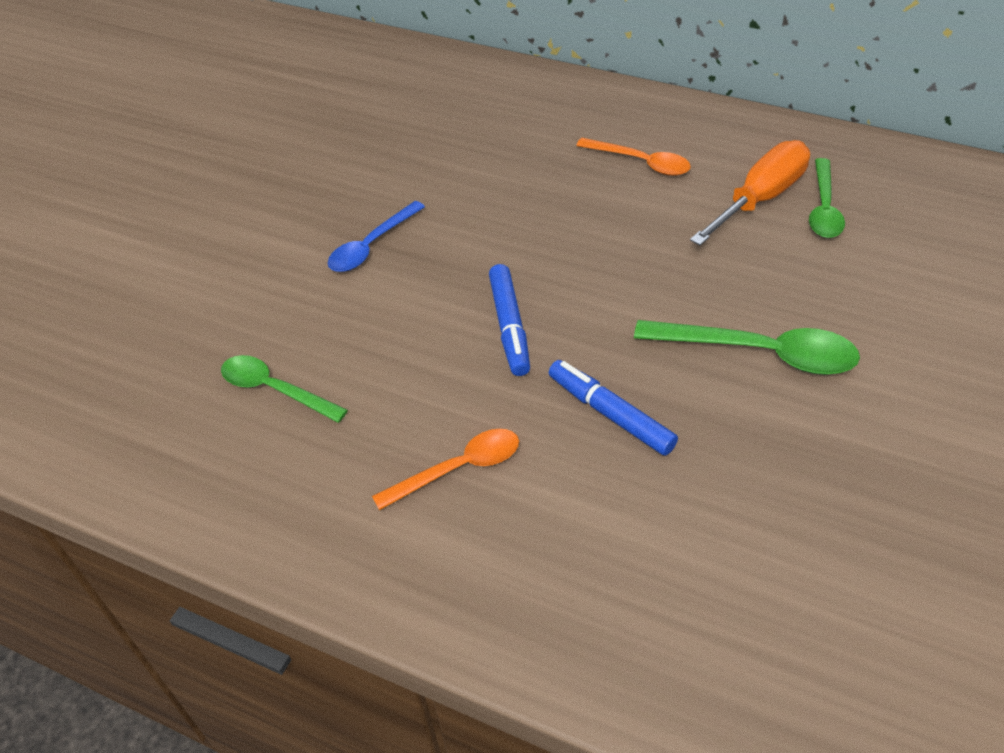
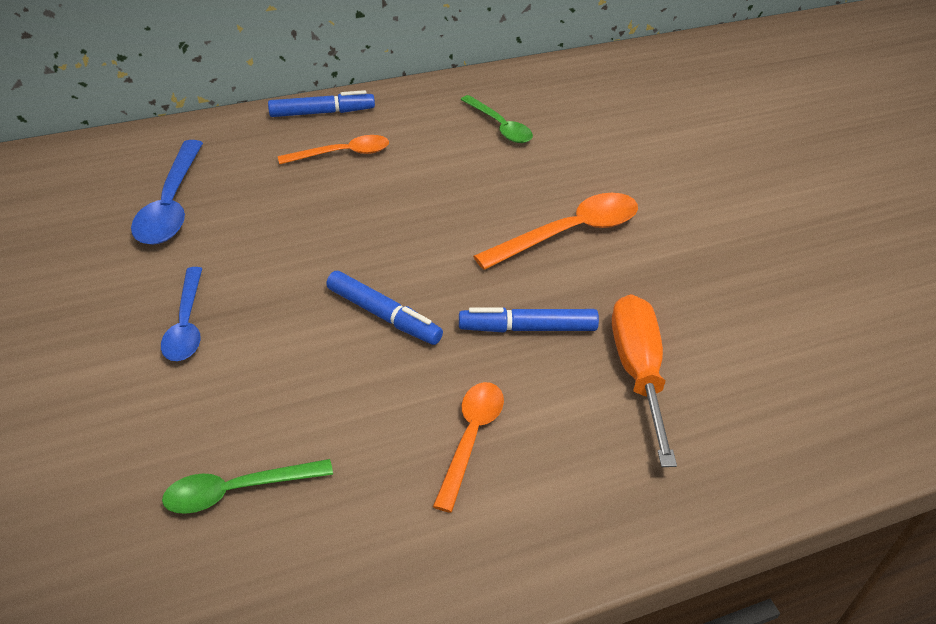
camera: 50 degrees left, 5 degrees down
(461, 141) = (171, 204): none -> blue spoon
(668, 113) = (322, 113): none -> blue marker
(759, 353) = (569, 233): green spoon -> orange spoon
(760, 198) = (454, 139): orange screwdriver -> orange screwdriver (638, 372)

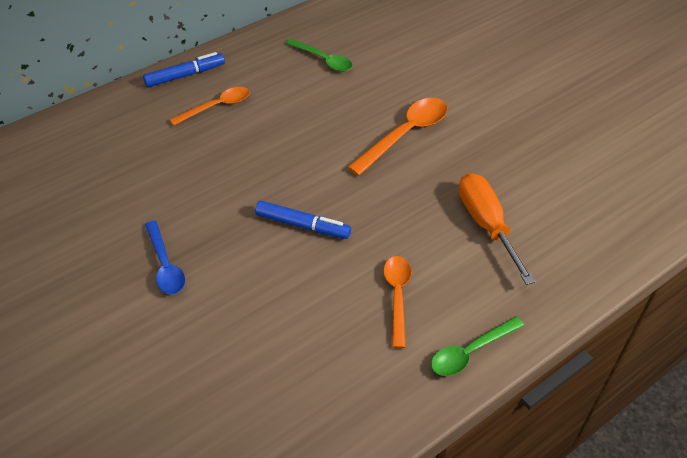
camera: 15 degrees left, 5 degrees up
(171, 204) = (106, 176): blue spoon -> none
(237, 490) = (259, 370): green spoon -> green spoon (470, 352)
(528, 328) = (404, 211): blue marker -> none

